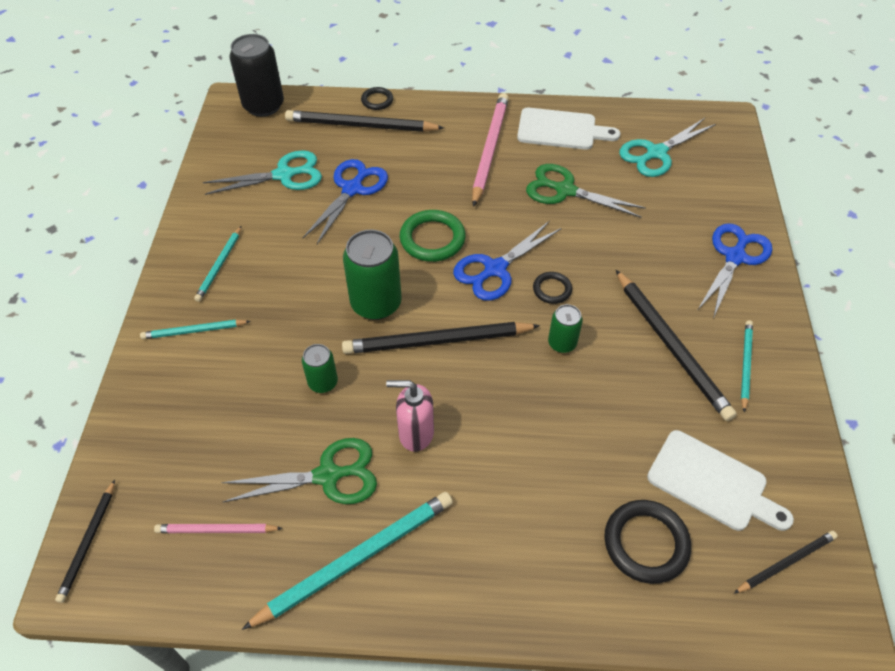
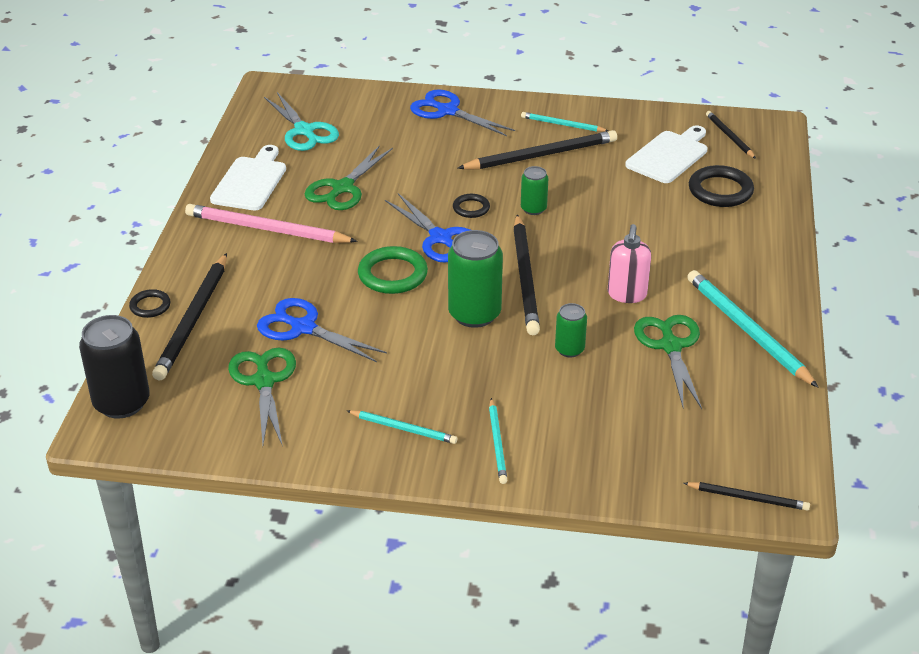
camera: 85 degrees left, 15 degrees down
(216, 530) = (728, 413): pink pencil -> none
(284, 175) = (264, 381): turquoise scissors -> green scissors

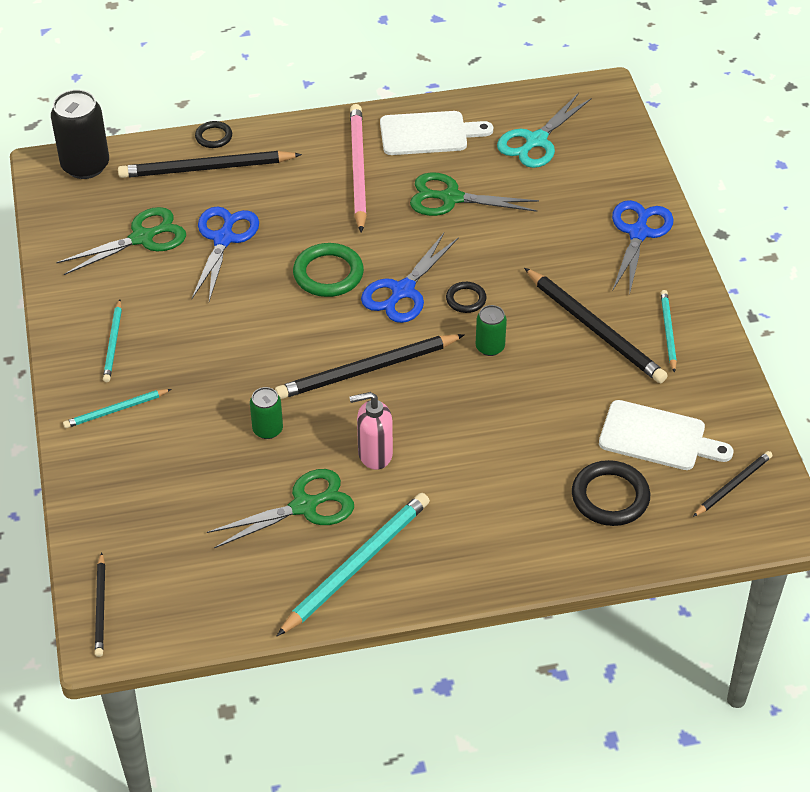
camera: 70 degrees right, 10 degrees up
(474, 314) = (293, 347): green can -> none

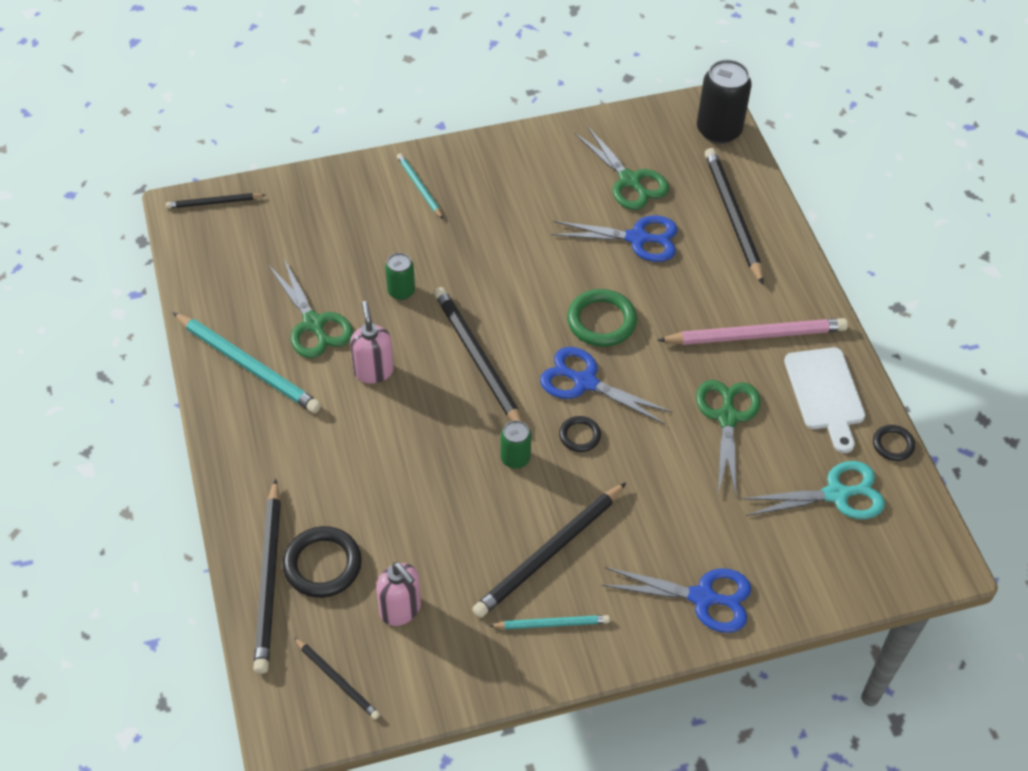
camera: 85 degrees right, 5 degrees up
(113, 343) = (496, 176): turquoise pencil -> none
(214, 137) = (779, 217): black ring -> black ring (893, 444)
(536, 141) = (836, 494): turquoise scissors -> turquoise scissors turned 135 degrees clockwise
(627, 539) = (269, 579): none -> black pencil
(658, 437) = (401, 610): white cutting board -> pink soap dispenser

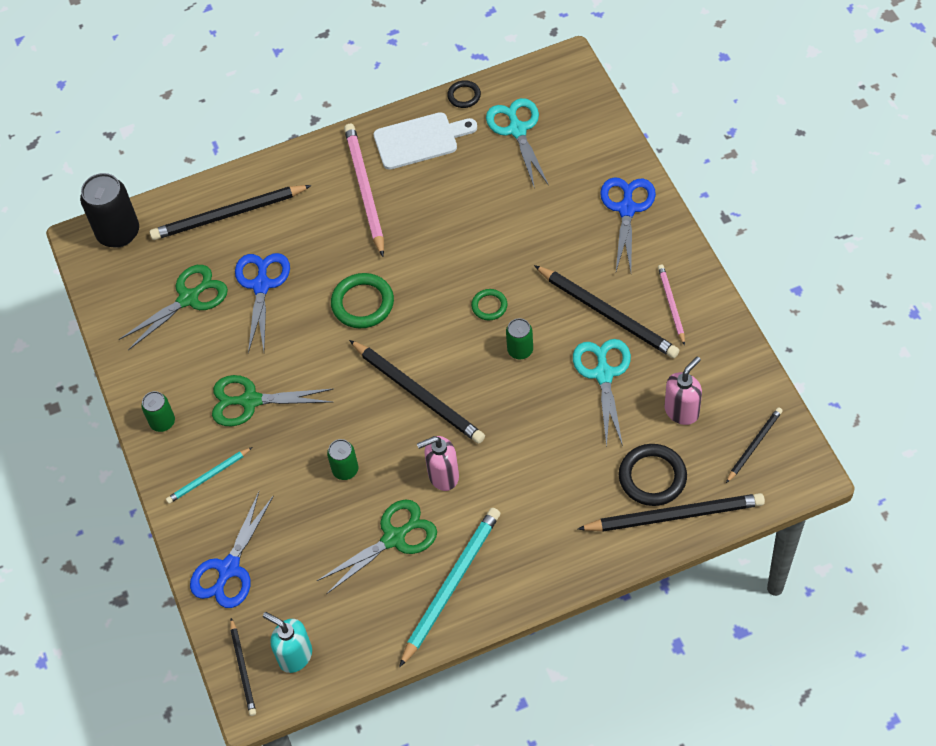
camera: 90 degrees left, 5 degrees up
(214, 240) = (295, 655): none -> turquoise soap dispenser
(467, 536) = (604, 374): none -> turquoise scissors
(477, 359) = (418, 394): black pencil -> black pencil turned 105 degrees counterclockwise
(488, 156) = (162, 422): none -> green can
(552, 623) = (671, 304): turquoise pencil -> pink pencil
(579, 436) = (489, 306): black ring -> green ring
(585, 382) = (432, 308): blue scissors -> blue scissors (228, 569)
(727, 417) = (454, 204): green scissors -> green scissors (250, 401)

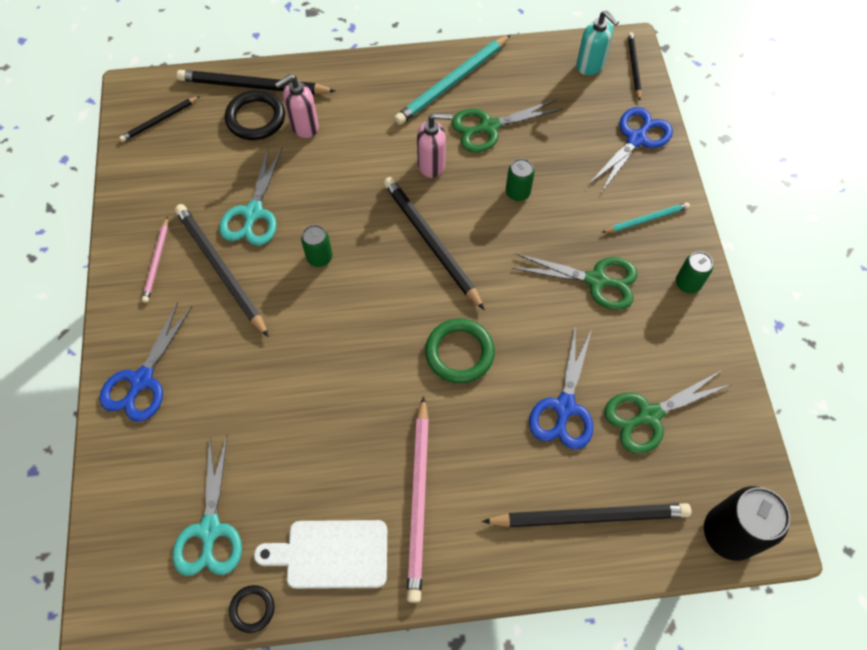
camera: 170 degrees left, 5 degrees up
(489, 306) = (331, 311): green ring -> none
(682, 411) = (202, 163): pink soap dispenser -> pink soap dispenser (304, 127)

